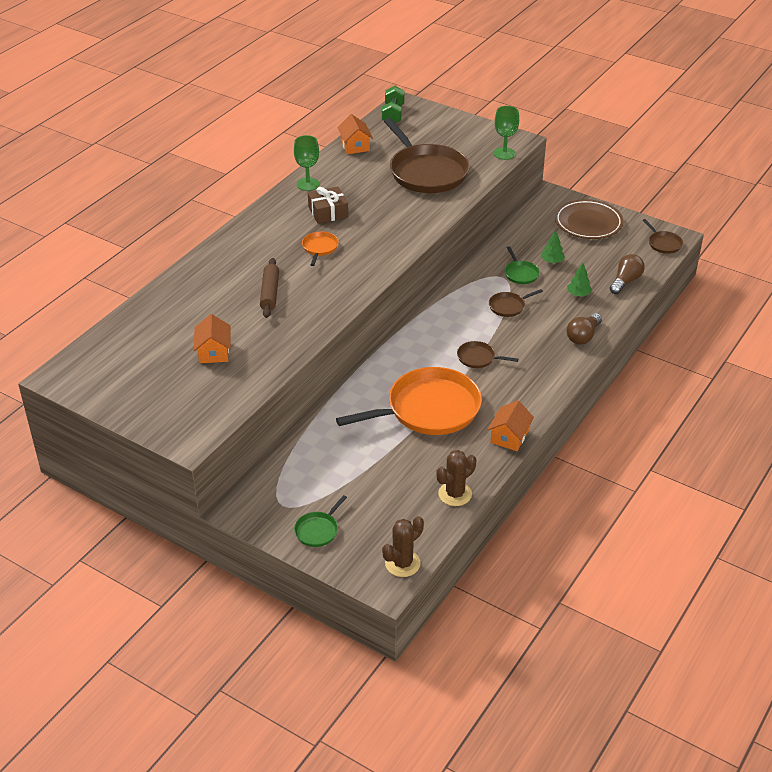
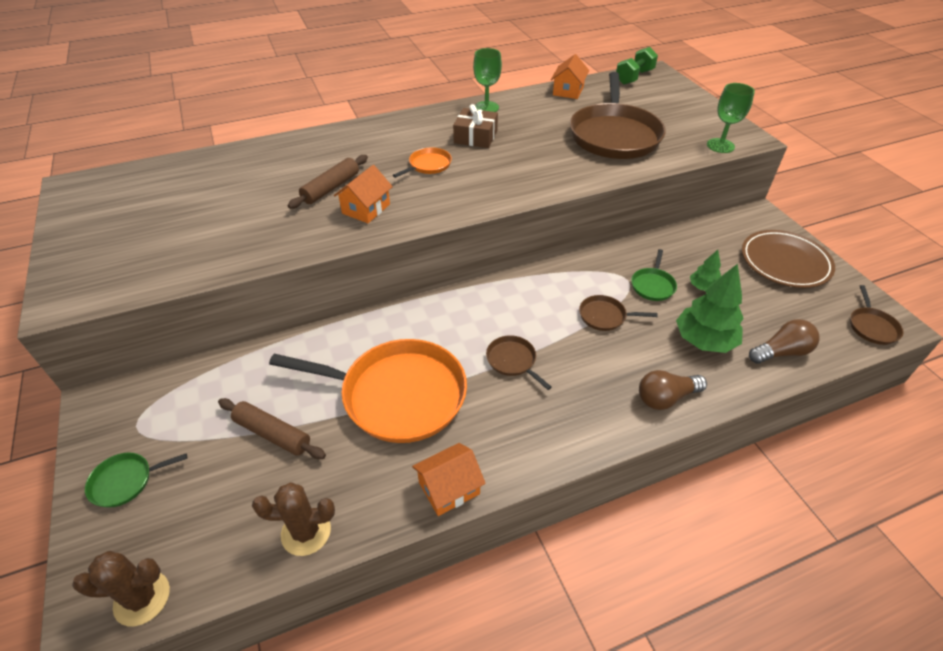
camera: 35 degrees right, 5 degrees up
(213, 352) = (210, 221): orange house -> orange house (366, 209)
(377, 465) = (272, 434): none -> brown rolling pin
(578, 294) = (704, 340): green tree -> green tree, size x1.89

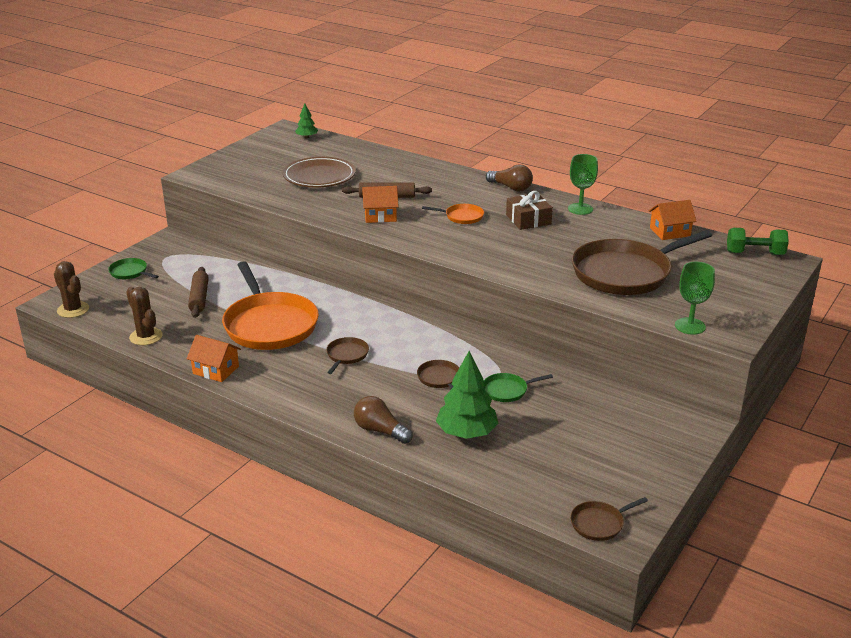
camera: 55 degrees right, 15 degrees down
(703, 287) = (537, 416): green tree -> green tree (306, 137)
(781, 352) = (498, 476): brown light bulb -> brown light bulb (511, 188)
(784, 262) = (636, 453): brown plate -> brown plate (319, 176)

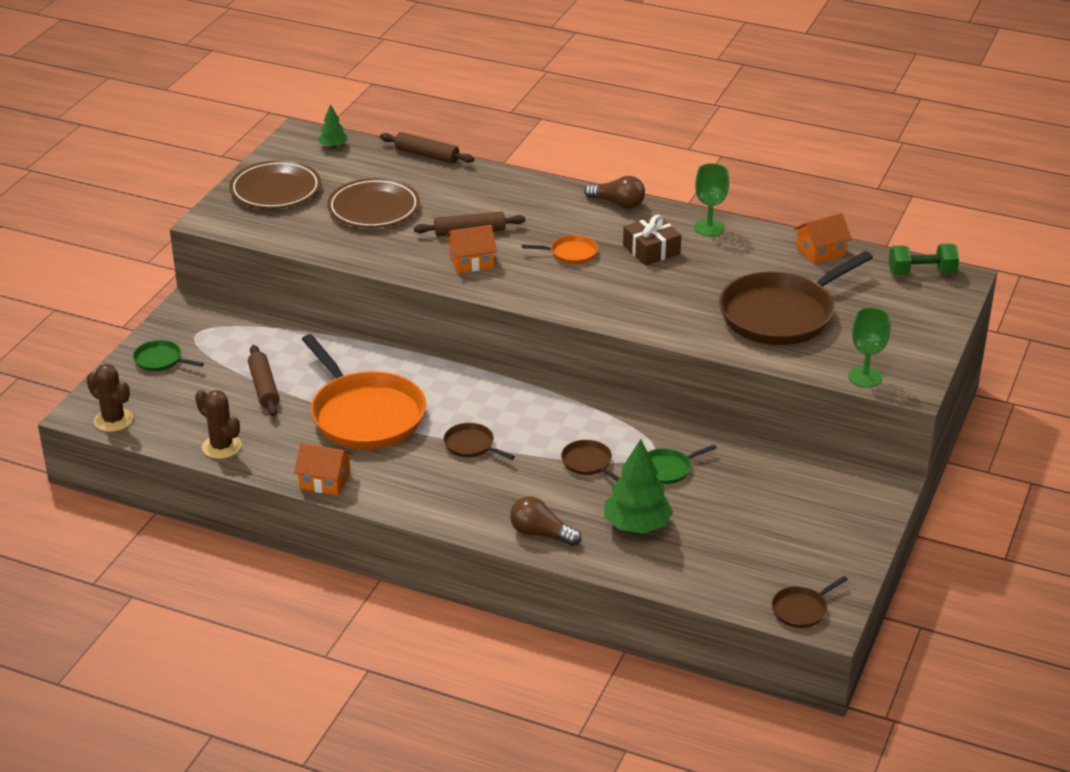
camera: 10 degrees left, 5 degrees up
(251, 160) = (275, 190): none -> brown plate
(346, 355) = (471, 445): brown pan -> brown pan turned 60 degrees counterclockwise
(374, 147) = (426, 155): none -> brown rolling pin

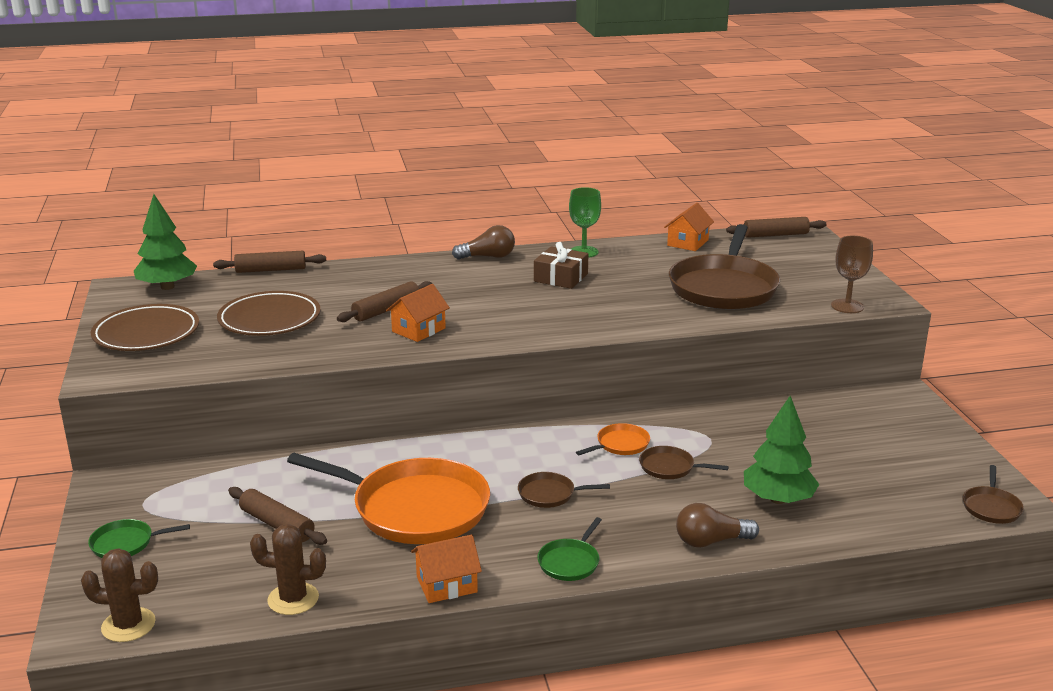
camera: 35 degrees left, 10 degrees down
(333, 146) = (167, 287): green tree -> green tree, size x1.89
(571, 253) = (498, 299): orange pan -> orange pan (620, 444)
(668, 469) = (738, 446): green pan -> green pan (570, 562)
(865, 377) = (847, 306): green goblet -> brown goblet
(921, 273) = (775, 235): green dumbbell -> brown rolling pin

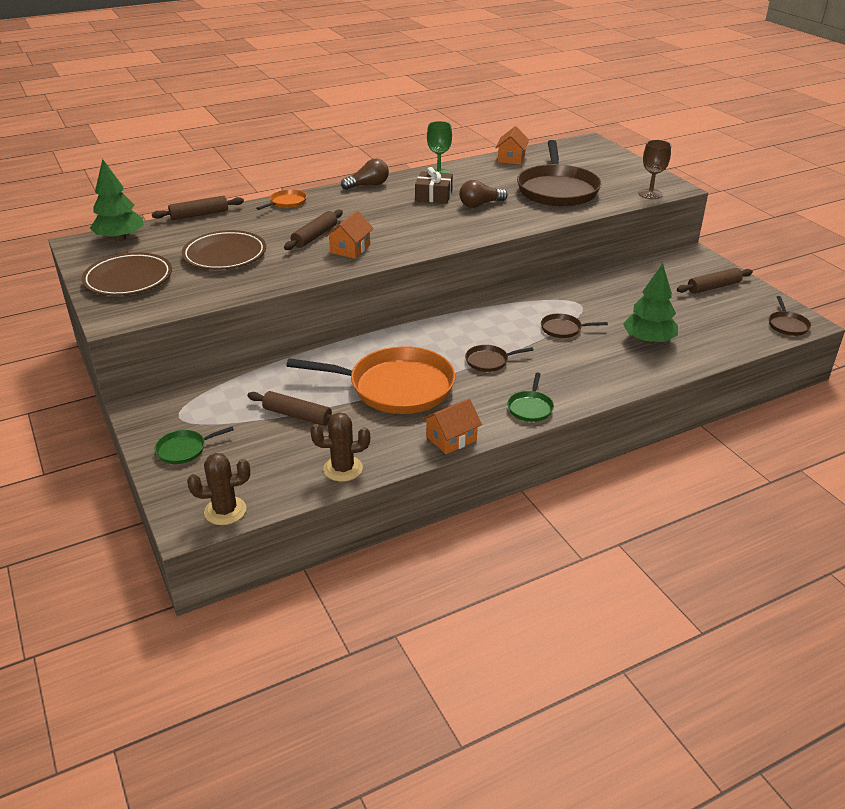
camera: 15 degrees left, 10 degrees up
(620, 444) = (520, 317): orange pan -> orange pan (286, 202)
(711, 541) = (619, 377): brown light bulb -> brown light bulb (480, 204)
(775, 235) = (570, 146): brown rolling pin -> brown rolling pin (713, 287)

